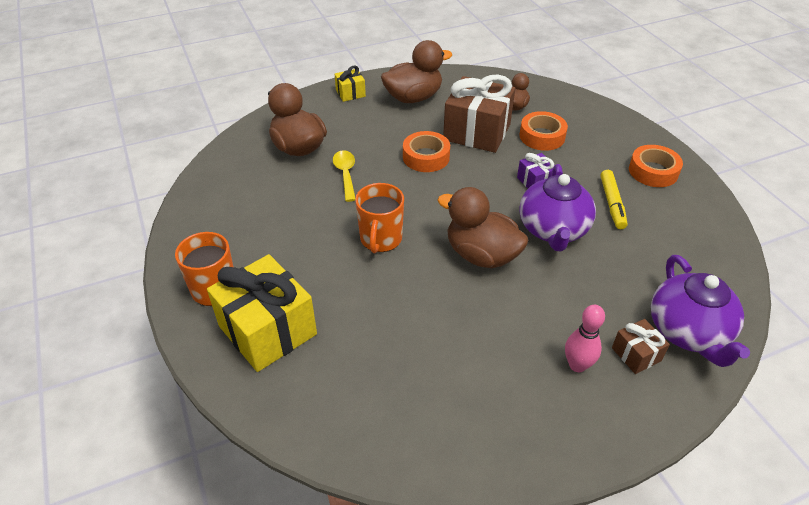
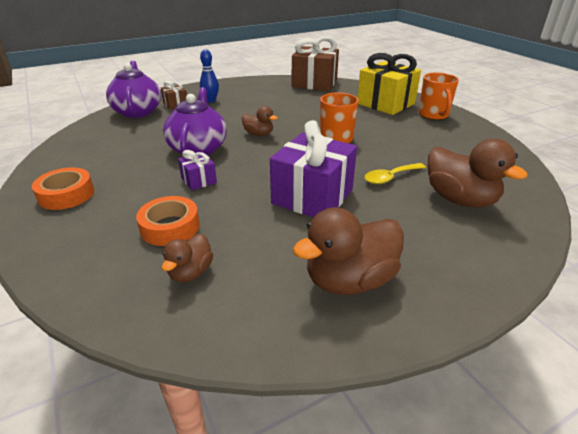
camera: 175 degrees right, 10 degrees down
(345, 174) = (390, 177): yellow spoon -> yellow spoon turned 75 degrees clockwise
(350, 93) = (453, 283): yellow gift -> none
(426, 157) = (312, 197): orange tape -> purple gift
(477, 132) = (253, 228): brown gift -> brown gift (314, 83)
(481, 255) = (258, 134): brown duck -> brown duck, size x0.55
(577, 365) = (211, 100): pink bowling pin -> blue bowling pin
(612, 204) = (134, 167): yellow marker -> none

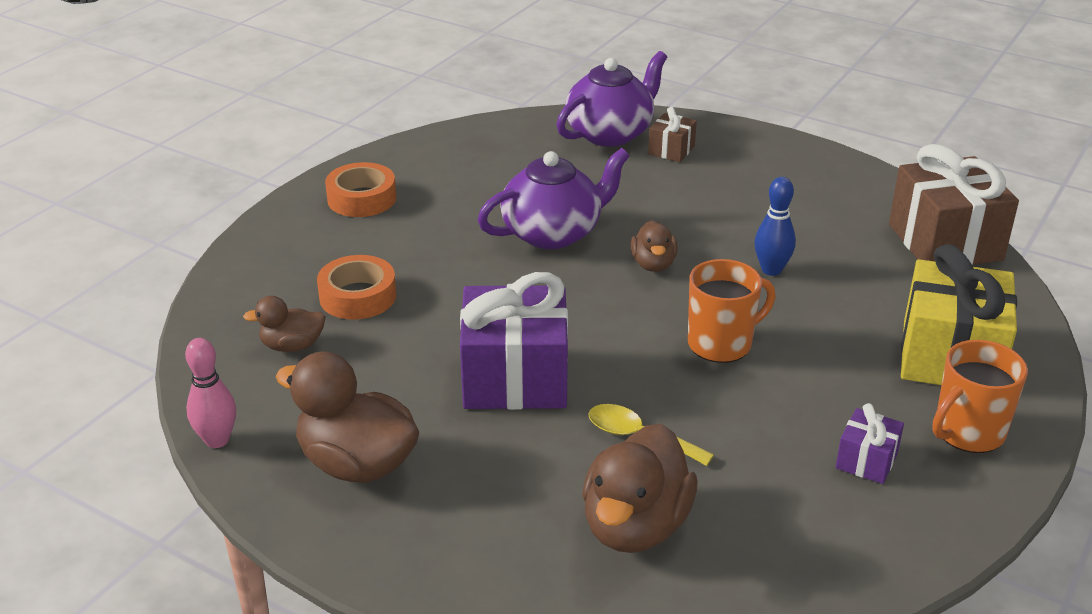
camera: 60 degrees right, 0 degrees up
(199, 180) = (472, 271): purple gift -> purple gift (866, 461)
(211, 100) = (723, 172): blue bowling pin -> blue bowling pin (771, 270)
(268, 350) = (217, 440): none -> pink bowling pin

